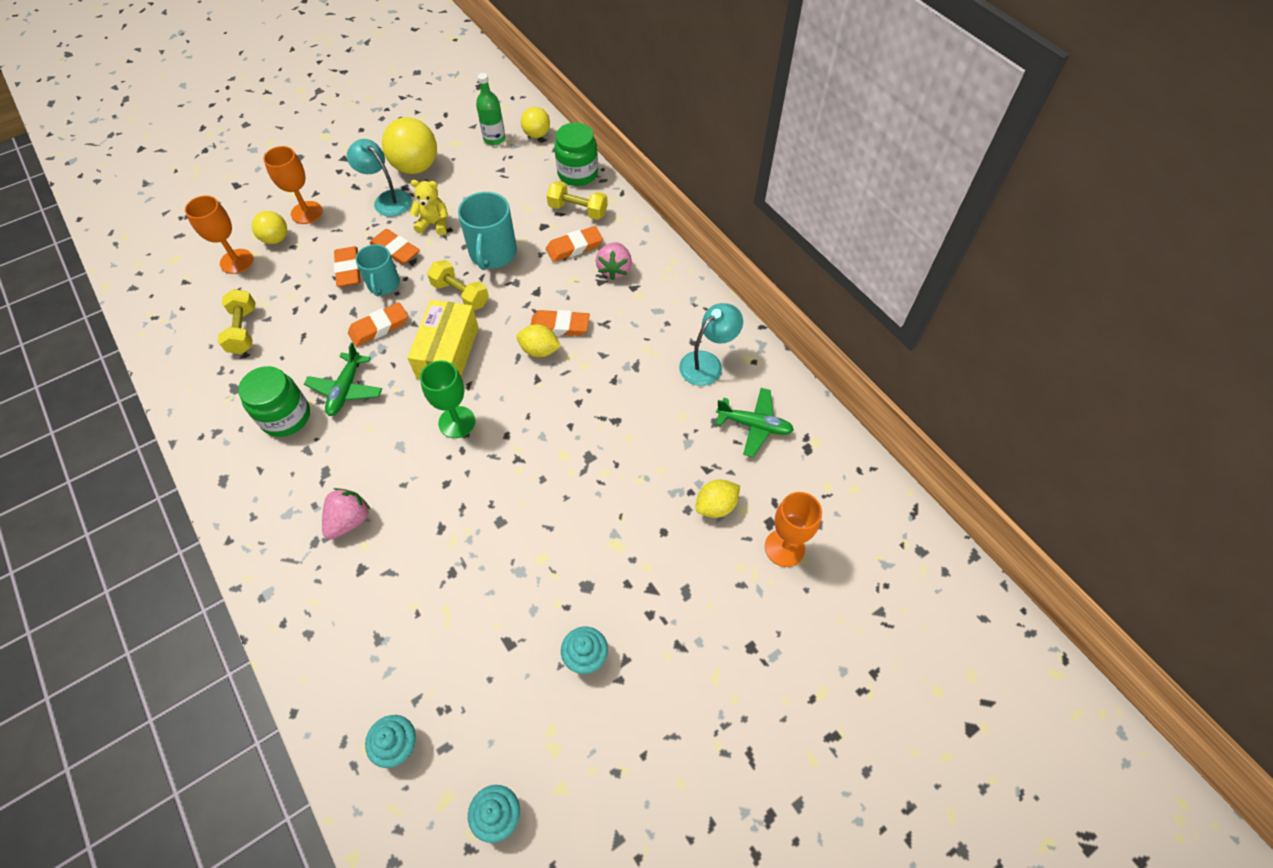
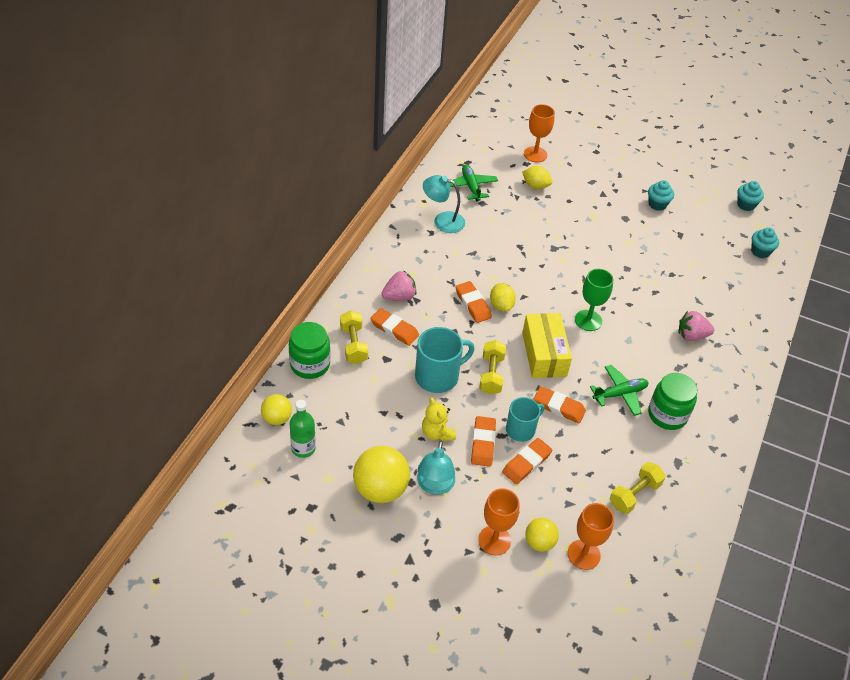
camera: 125 degrees left, 10 degrees down
(448, 352) = (544, 354): yellow box -> yellow box turned 75 degrees counterclockwise

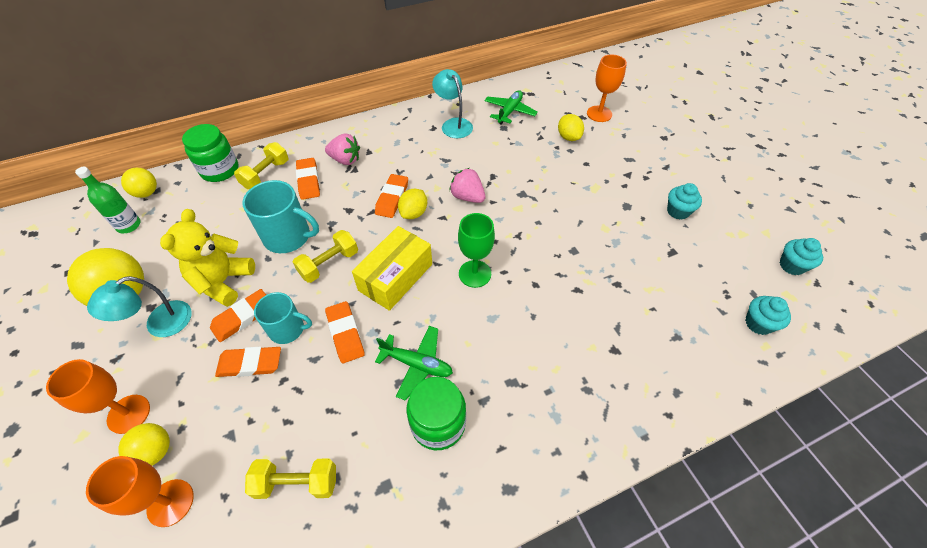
camera: 45 degrees right, 5 degrees up
(437, 433) = (223, 282): yellow teddy bear -> yellow teddy bear, size x1.59
(691, 336) = (566, 359): pink strawberry -> pink strawberry (467, 197)

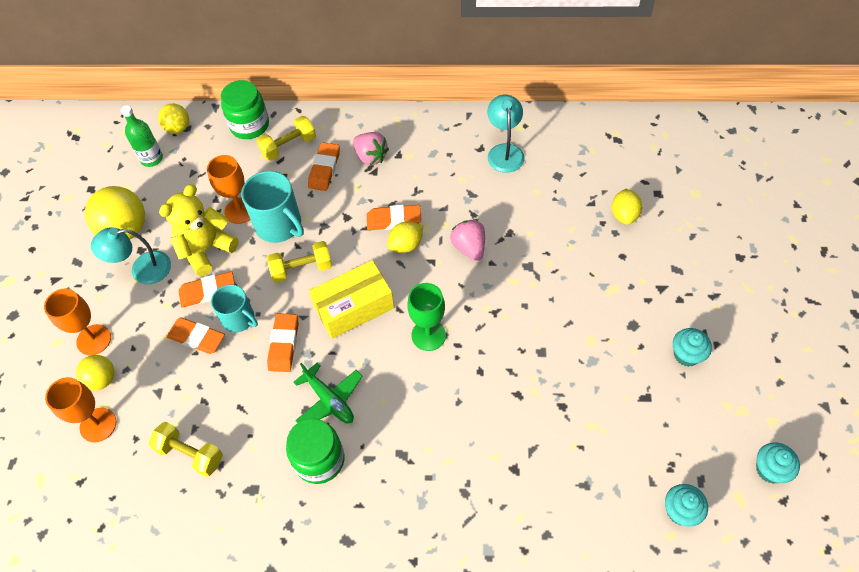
camera: 30 degrees right, 5 degrees up
(392, 198) = (394, 220): orange eraser -> orange eraser turned 45 degrees clockwise
(509, 112) = (577, 156): green plane -> none
(599, 114) = (682, 197): orange goblet -> orange goblet (240, 211)

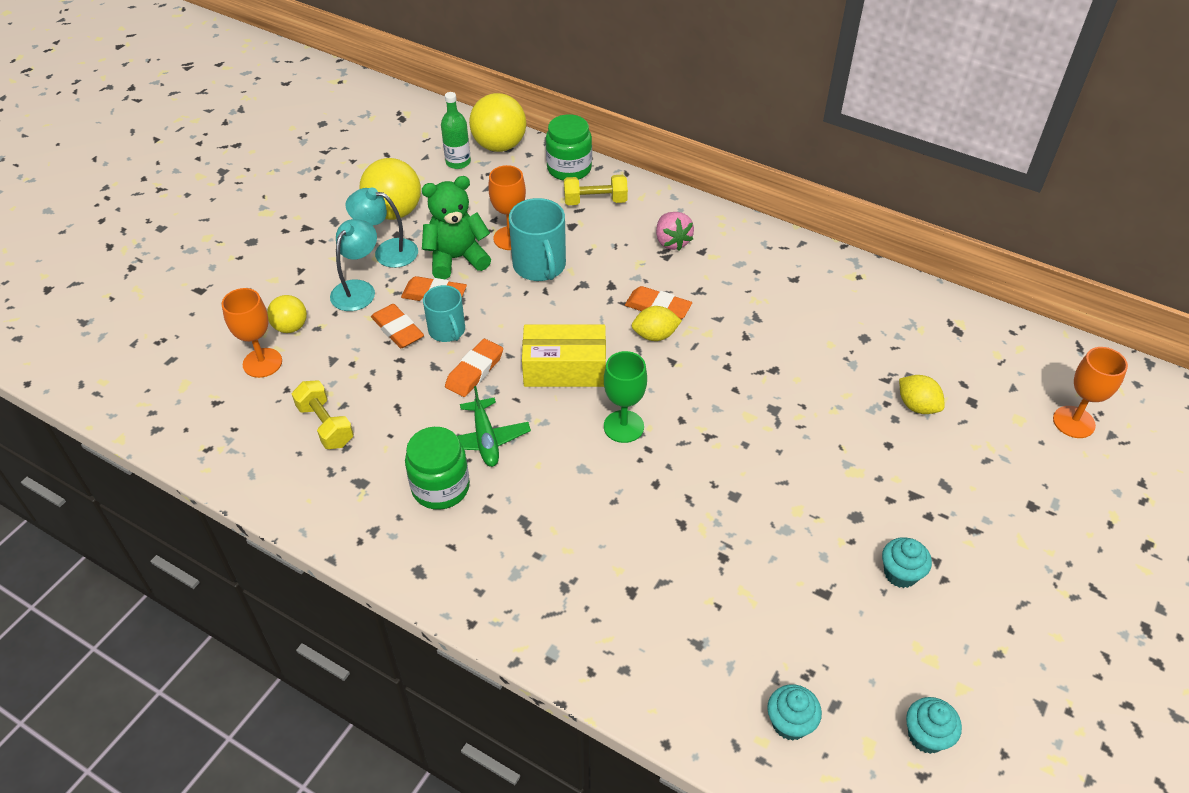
camera: 25 degrees right, 10 degrees down
(94, 340) = (306, 291): orange goblet -> orange goblet (1073, 422)
(178, 128) = (499, 146): yellow ball -> yellow ball, size x1.74
(206, 249) = (456, 258): yellow teddy bear -> green teddy bear
(302, 269) = (536, 313): yellow dumbbell -> none
(324, 169) = (617, 234): orange eraser -> none
(469, 247) = (720, 365): pink strawberry -> none
(504, 151) = (819, 292): turquoise lamp -> turquoise lamp (358, 289)
(624, 215) = (917, 406): yellow lemon -> yellow lemon turned 75 degrees counterclockwise

